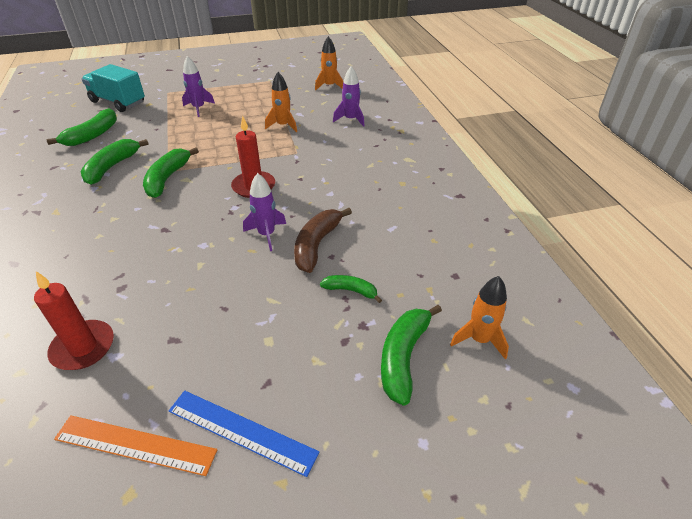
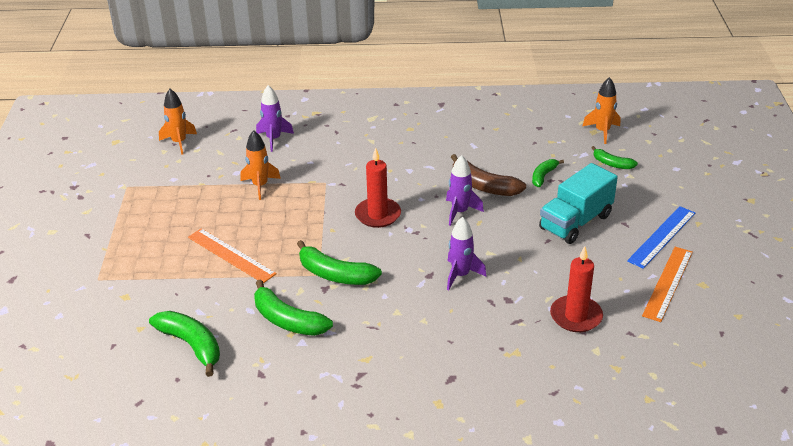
camera: 75 degrees left, 5 degrees down
(118, 102) = (98, 327): turquoise truck -> turquoise truck (575, 222)
(193, 130) = (231, 255): none -> orange ruler
(199, 108) = (171, 250): purple rocket -> purple rocket (460, 275)
(403, 357) = (612, 164): green banana -> green banana, size x0.59

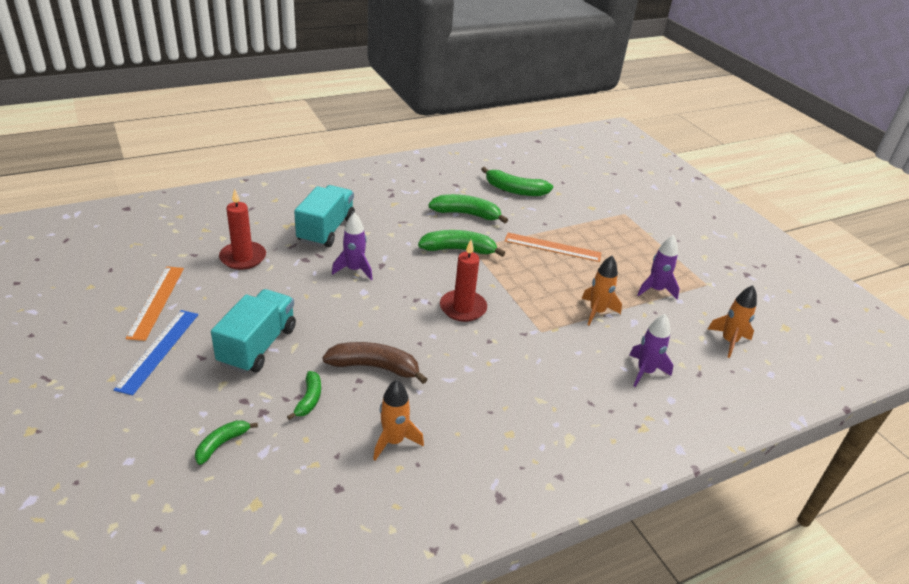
camera: 150 degrees right, 0 degrees up
(460, 212) = (385, 329): purple rocket -> purple rocket (655, 290)
(470, 334) = (326, 230): none -> turquoise truck
(602, 131) = (241, 507): orange rocket -> orange rocket (394, 441)
(612, 164) = (222, 444): green banana -> green banana turned 60 degrees counterclockwise

